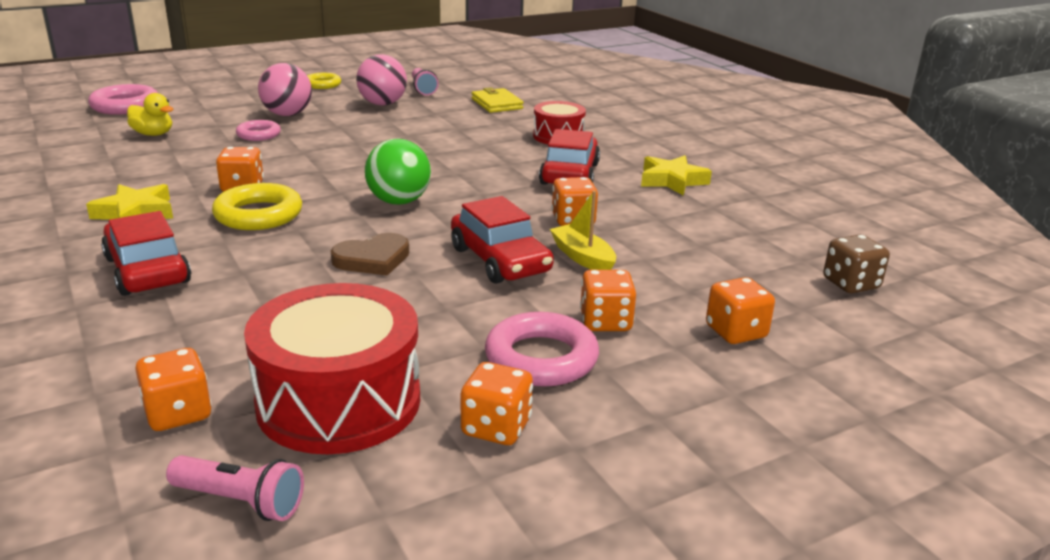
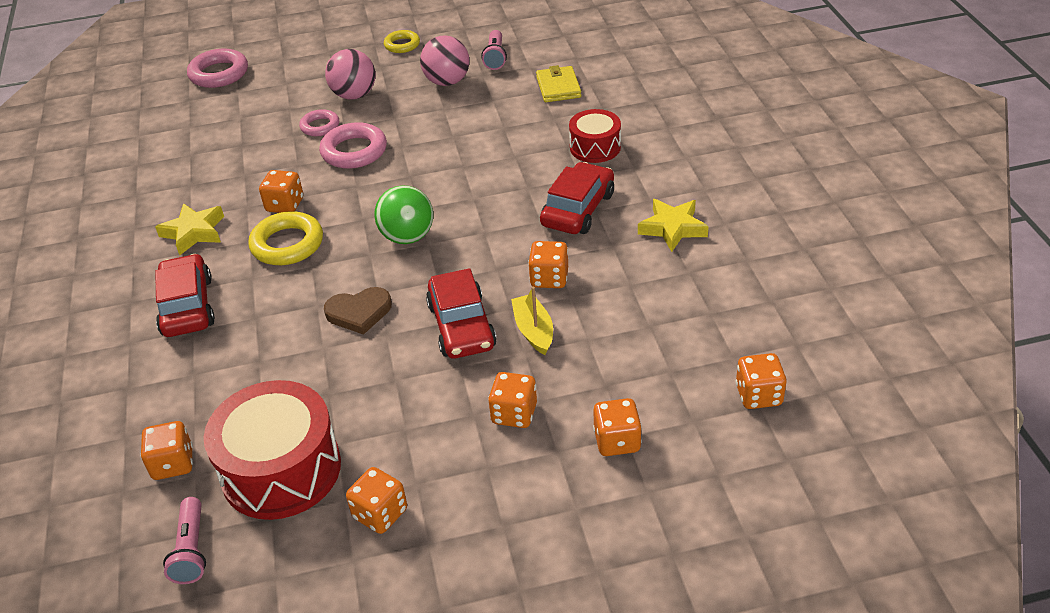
camera: 20 degrees right, 15 degrees up
(153, 134) = (232, 120): yellow duck -> none
(240, 501) = (192, 550): pink flashlight -> pink flashlight turned 45 degrees clockwise
(541, 358) = (444, 447): pink ring -> pink ring (354, 151)
(851, 284) = (758, 395): brown dice -> orange dice

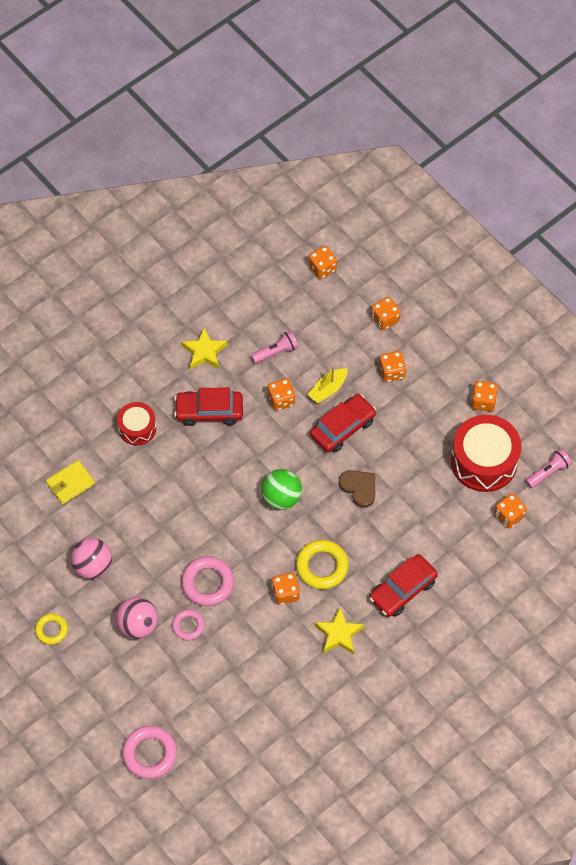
camera: 120 degrees left, 20 degrees up
(495, 57) = (44, 548): pink flashlight -> pink flashlight (276, 352)

